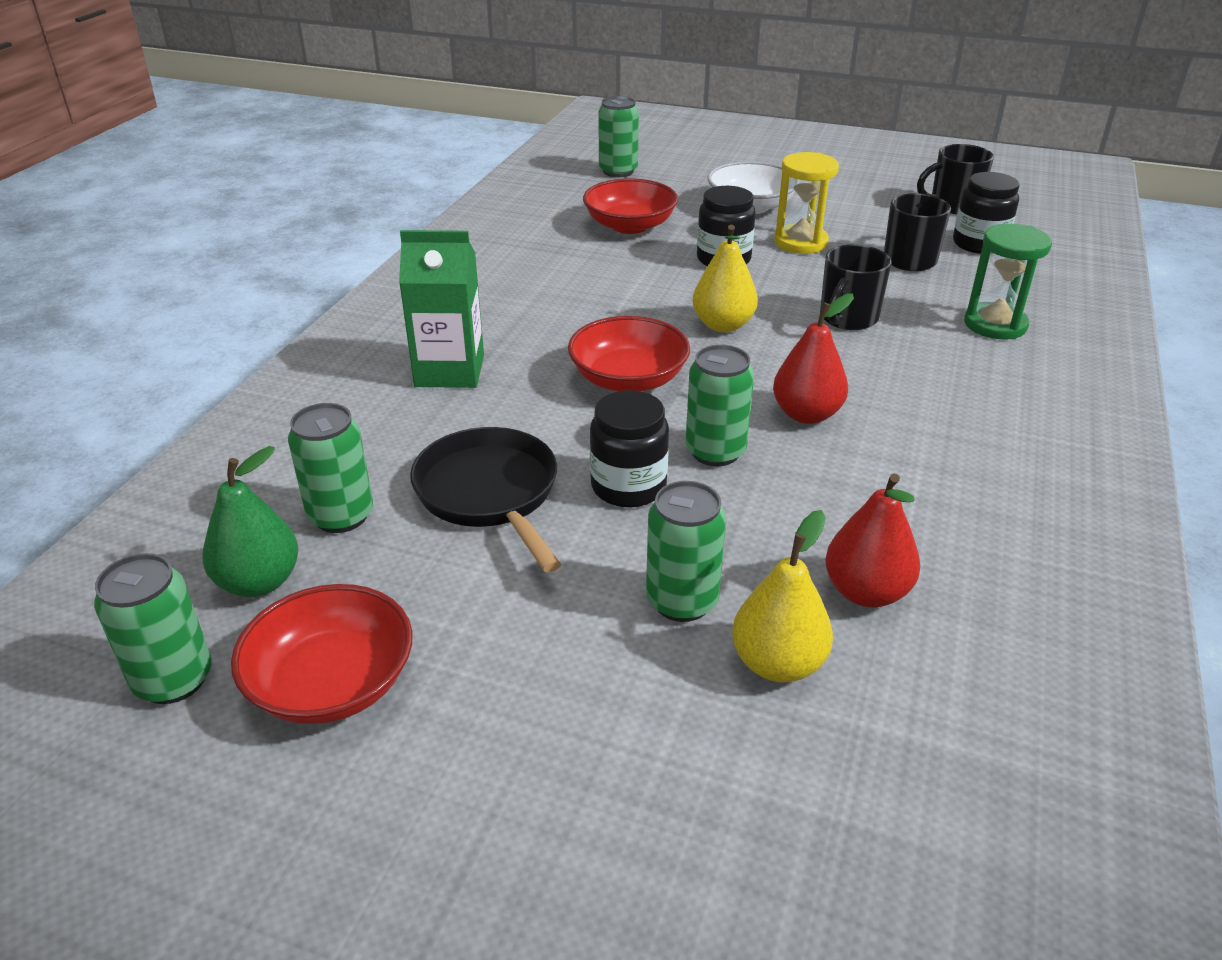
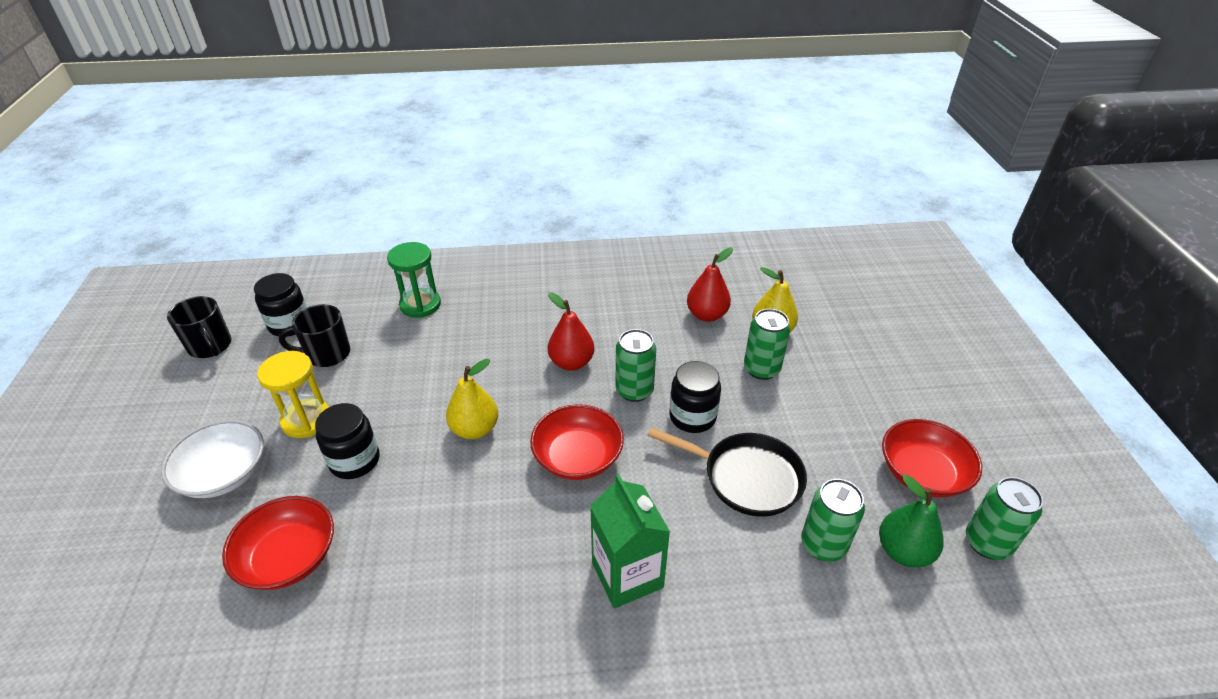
camera: 115 degrees left, 5 degrees up
(490, 494) = (746, 477): black pan -> black pan turned 105 degrees counterclockwise
(618, 171) = (113, 632): green can -> none
(847, 318) = (438, 368): black mug -> none

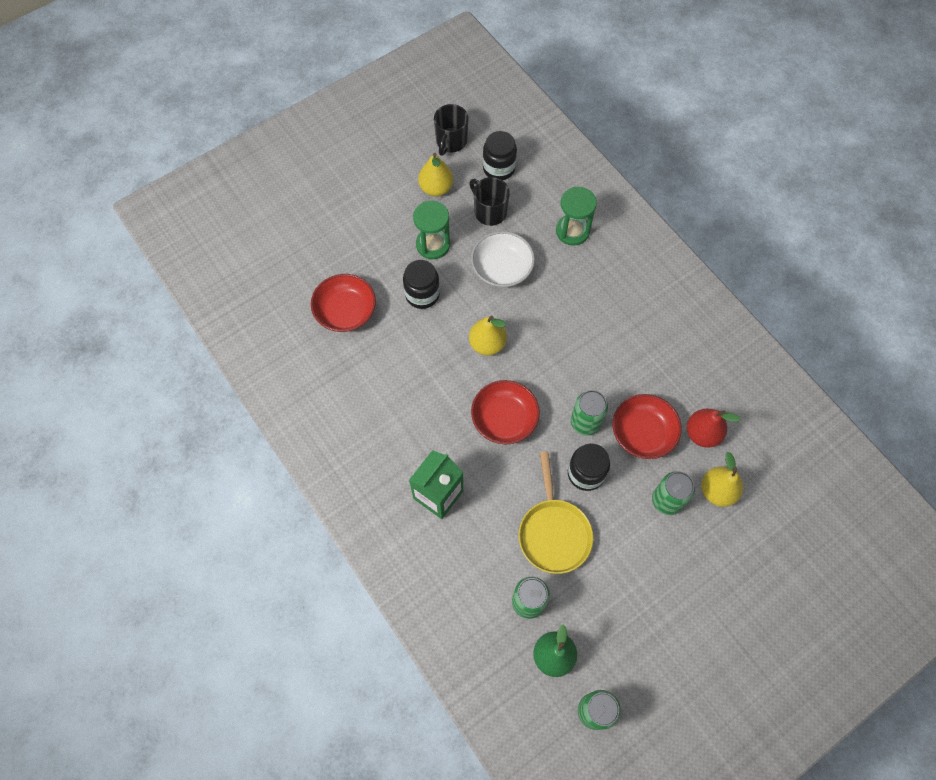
camera: 60 degrees right, 25 degrees up
(224, 474) = (372, 235): white bowl -> white bowl (502, 268)
(245, 384) = (436, 188): none -> yellow pear
(306, 420) = (433, 245): yellow hourglass -> green hourglass
(571, 362) = (584, 366): red pear -> none
(746, 477) = (553, 532): black pan -> yellow pan
(922, 473) = (632, 652): red bowl -> red bowl (643, 433)

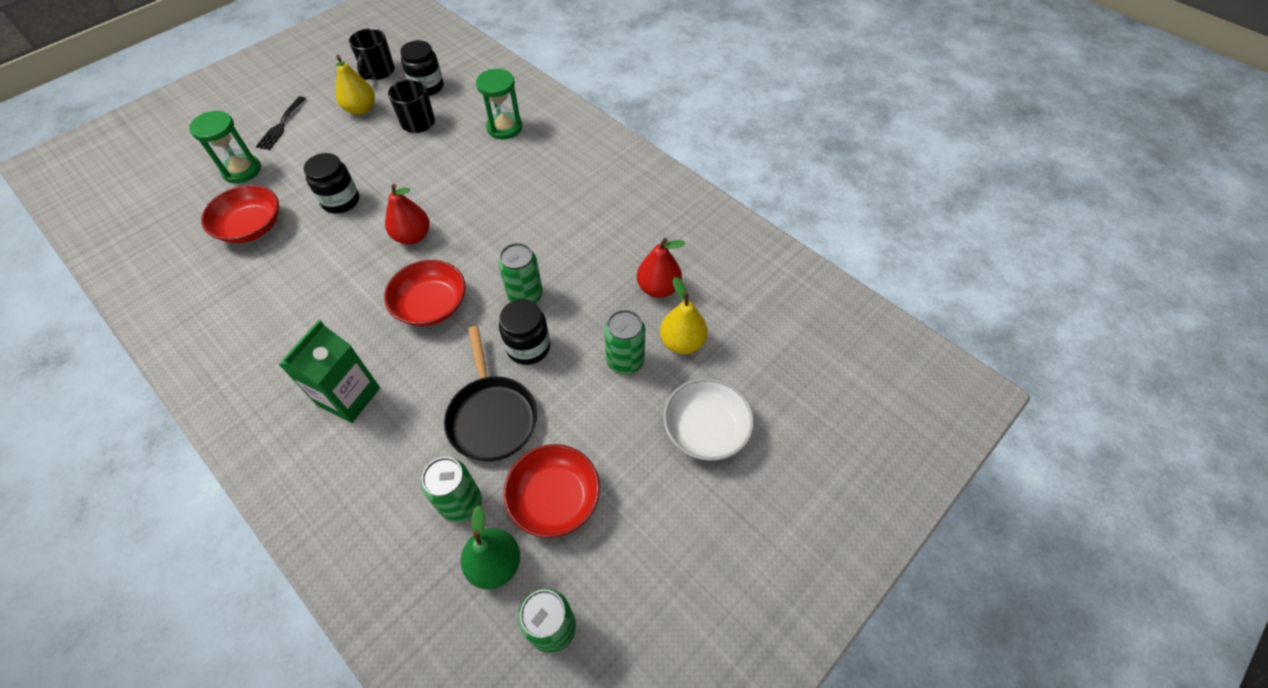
camera: 10 degrees left, 10 degrees down
(362, 197) = (281, 126): none -> black fork
(433, 245) = (355, 156): green hourglass -> green hourglass (242, 170)
(487, 344) = (412, 236): yellow pear -> red pear
(502, 268) = (430, 167): white bowl -> white bowl (705, 429)
(553, 532) = (492, 416): yellow pan -> black pan
(643, 433) = (591, 297): red bowl -> red bowl (554, 498)

